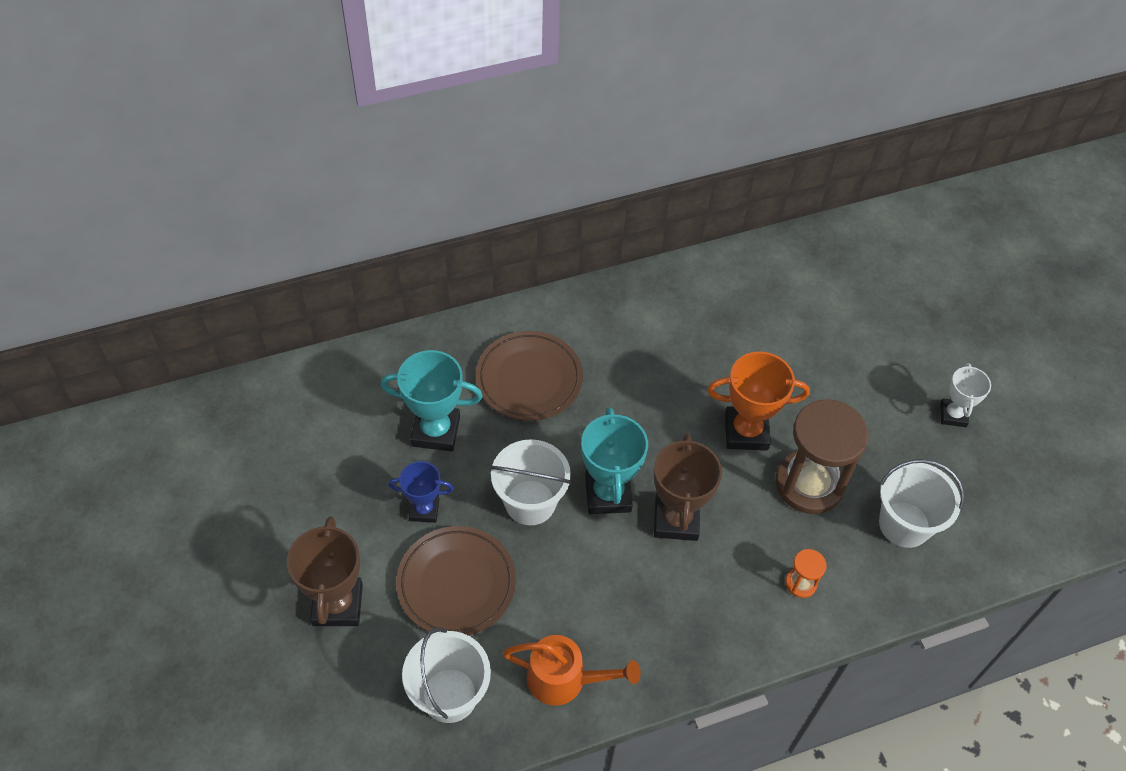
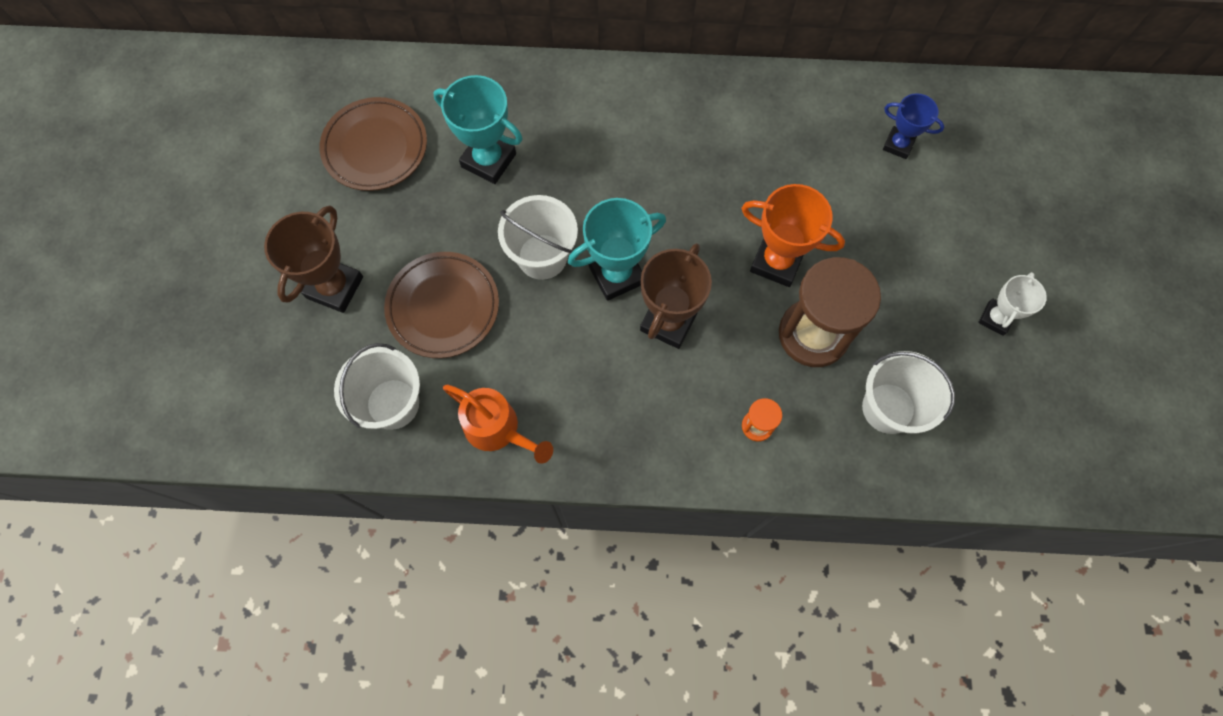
camera: 25 degrees right, 15 degrees up
(424, 510) = (445, 229): blue trophy -> blue trophy (898, 145)
(529, 379) = (595, 140): brown plate -> brown plate (375, 147)
(608, 494) = (616, 275): turquoise trophy -> turquoise trophy turned 45 degrees clockwise

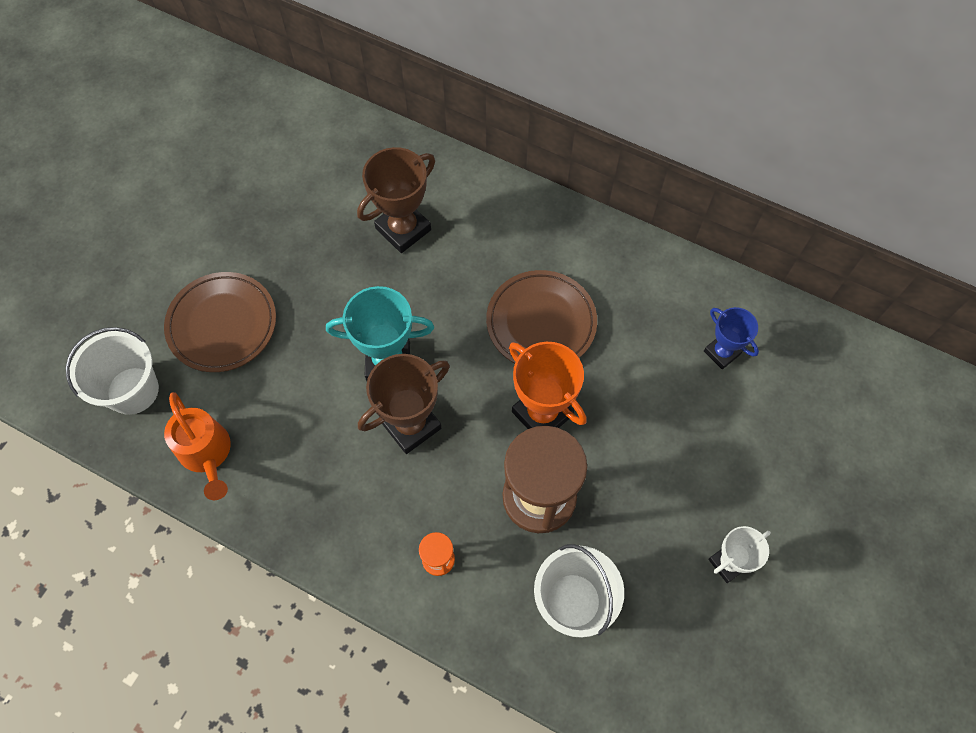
camera: 25 degrees right, 5 degrees down
(335, 287) = (143, 268): brown trophy -> brown trophy (403, 229)
(375, 147) = (244, 162): brown plate -> brown plate (541, 323)
(488, 160) = (333, 212): turquoise trophy -> none
(542, 256) = (332, 317): white bucket -> none

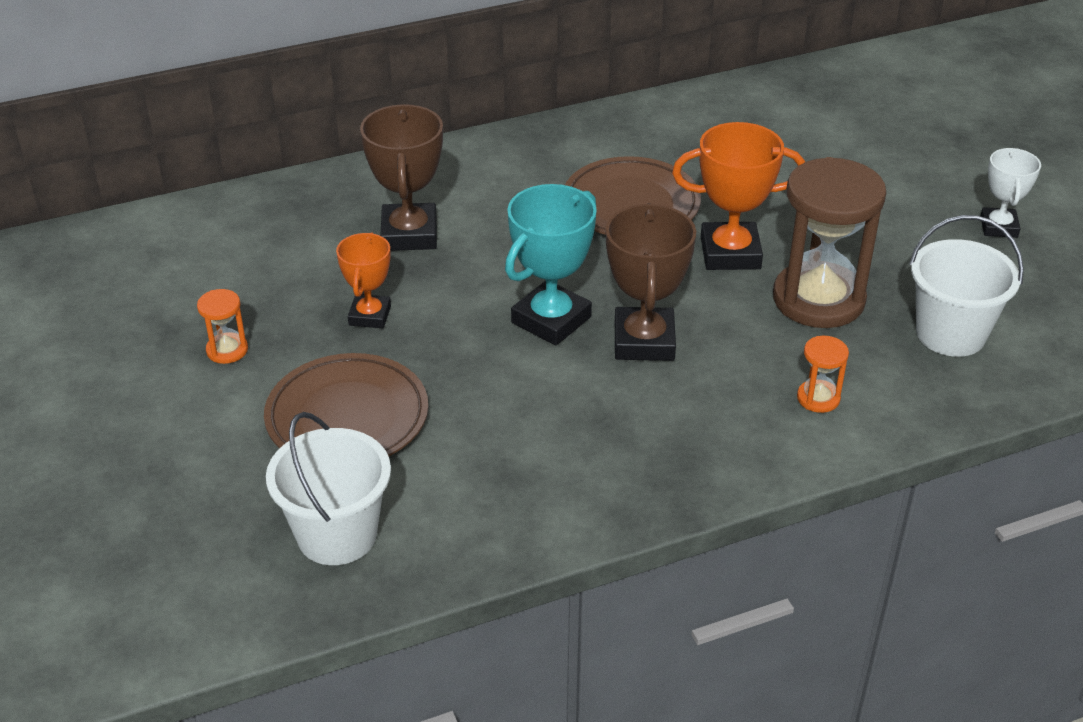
camera: 50 degrees left, 25 degrees down
(207, 454) = (500, 511): orange watering can -> none
(229, 226) = (227, 350): none -> orange hourglass
(313, 268) = (370, 316): none -> orange trophy
(721, 352) = (787, 126): blue trophy -> none

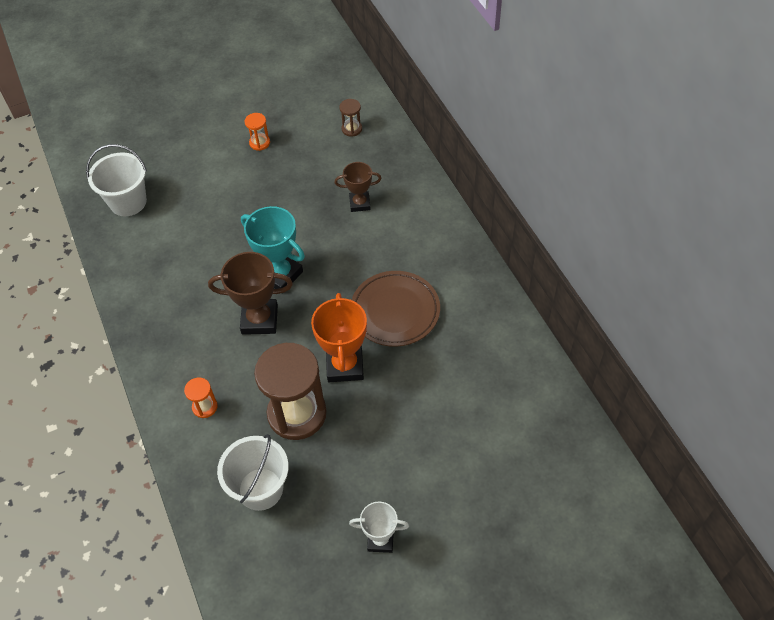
camera: 90 degrees right, 15 degrees up
(231, 240) = (352, 129): none -> brown hourglass
(347, 417) = (206, 195): brown plate -> none
(370, 316) = (285, 195): orange trophy -> none
(409, 234) = (359, 203): brown trophy -> brown trophy, size x0.62

